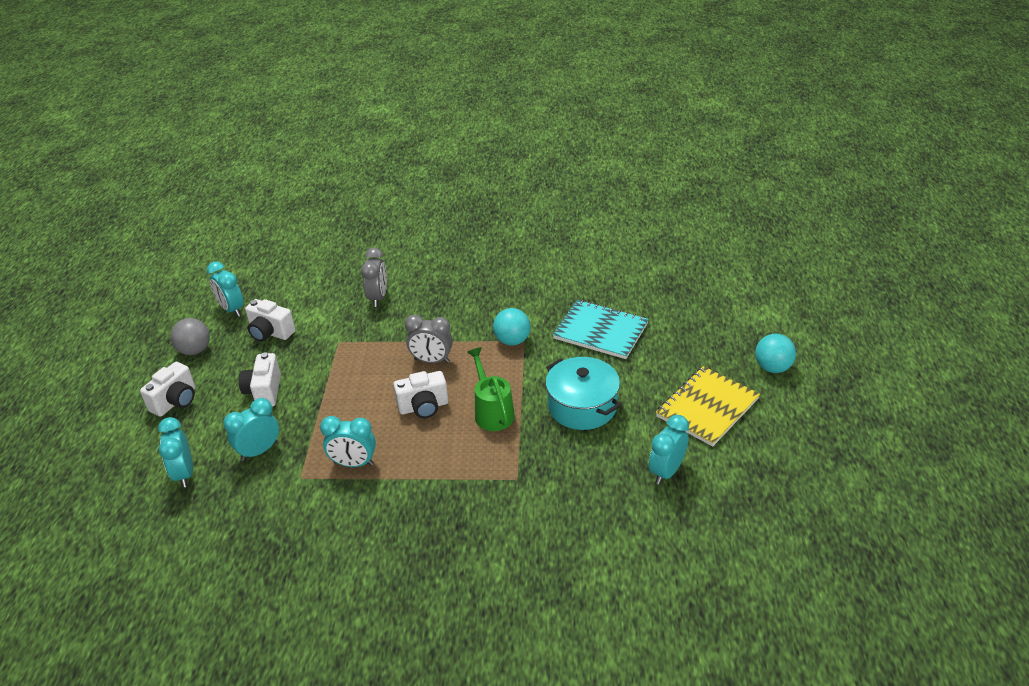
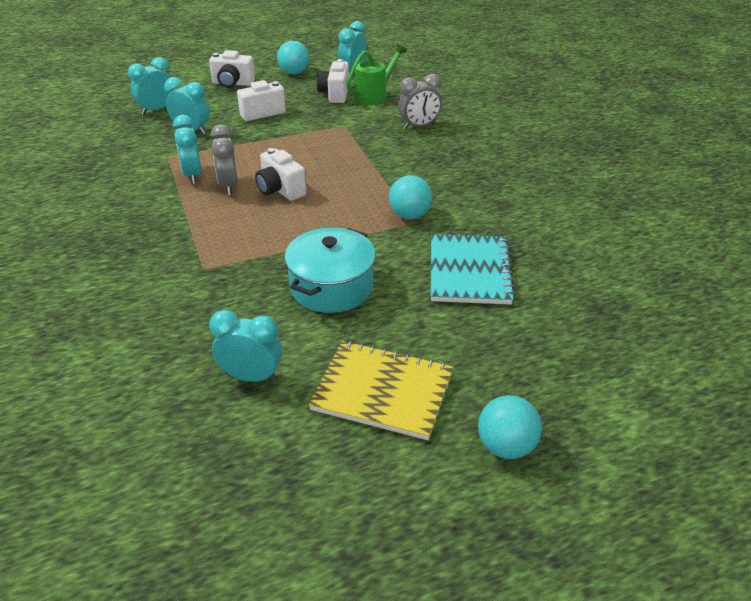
camera: 65 degrees right, 0 degrees up
(195, 350) = (294, 73): grey ball -> turquoise ball
(432, 360) = (348, 177): grey clock -> grey clock (228, 186)
(492, 411) = (293, 229): green watering can -> green watering can (374, 95)

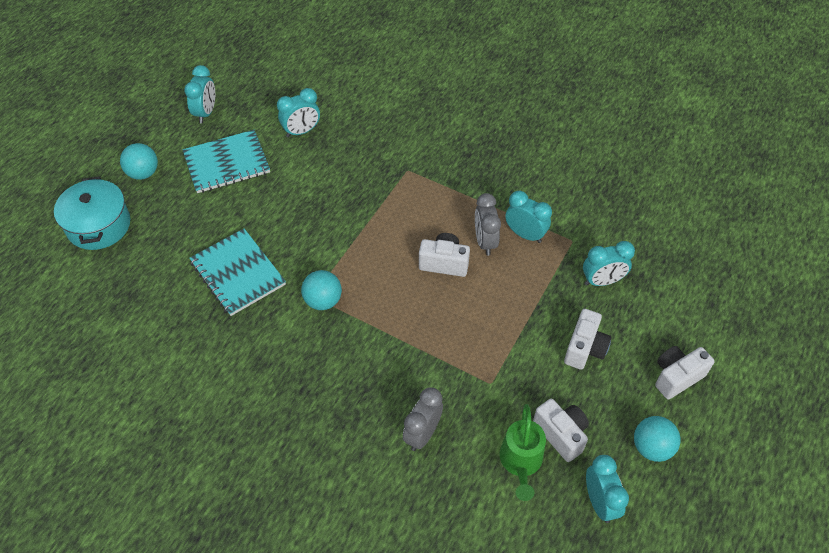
camera: 140 degrees right, 15 degrees up
(157, 110) = (671, 286): turquoise clock -> turquoise clock (206, 113)
(228, 186) = (485, 242): grey clock -> grey clock turned 135 degrees counterclockwise
(331, 287) = (316, 206): turquoise pot -> turquoise pot (99, 225)
(382, 391) = (227, 163): yellow notebook -> turquoise notebook

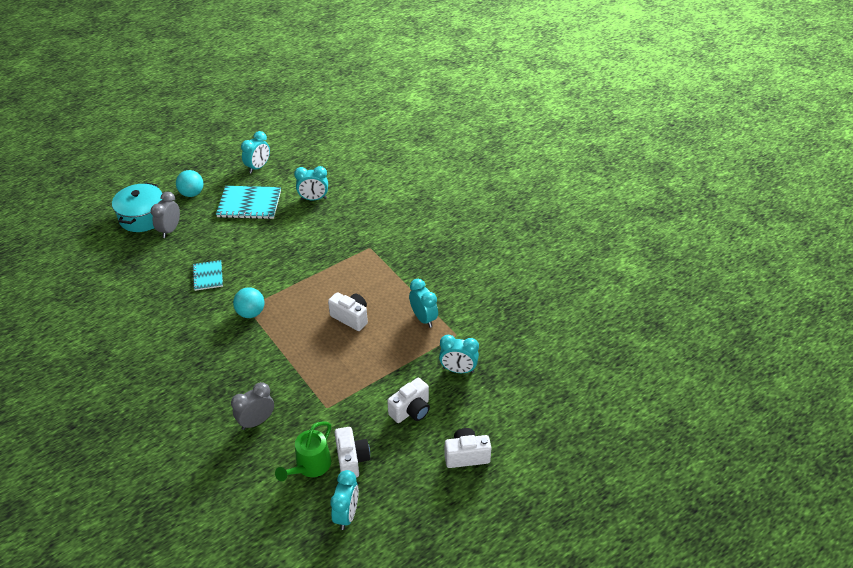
camera: 25 degrees right, 10 degrees down
(238, 273) = (208, 276): turquoise notebook -> turquoise notebook, size x0.58
(485, 242) = (390, 313): grey clock -> grey clock (170, 230)
(651, 447) = (411, 495): turquoise ball -> none

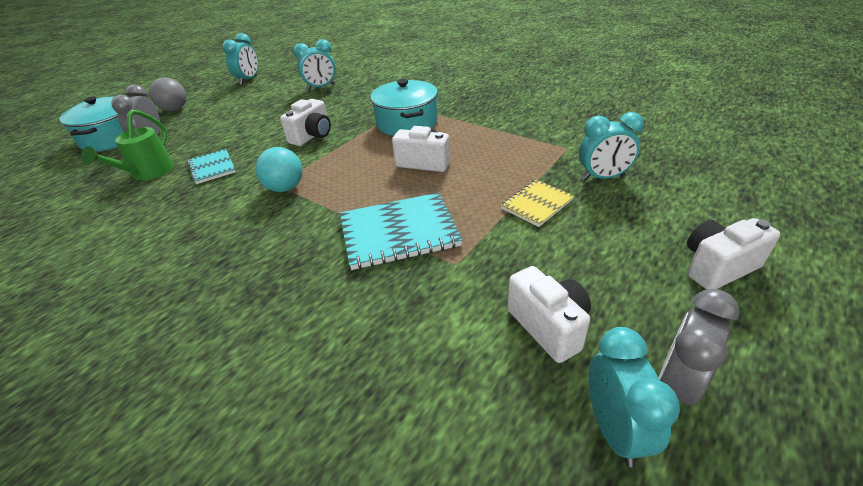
camera: 15 degrees left, 5 degrees down
(192, 193) = (175, 109): turquoise ball -> grey ball
(249, 204) = (248, 104): turquoise notebook -> turquoise notebook (399, 232)
(256, 421) = (350, 315): grey clock -> grey clock (677, 384)
(310, 467) = (484, 360): green watering can -> green watering can (148, 173)
(360, 269) = (407, 123): none -> turquoise pot
(400, 379) = (537, 204): none -> yellow notebook
(411, 410) = (583, 234): white camera -> white camera (312, 136)
(423, 318) = (515, 144): turquoise clock -> none

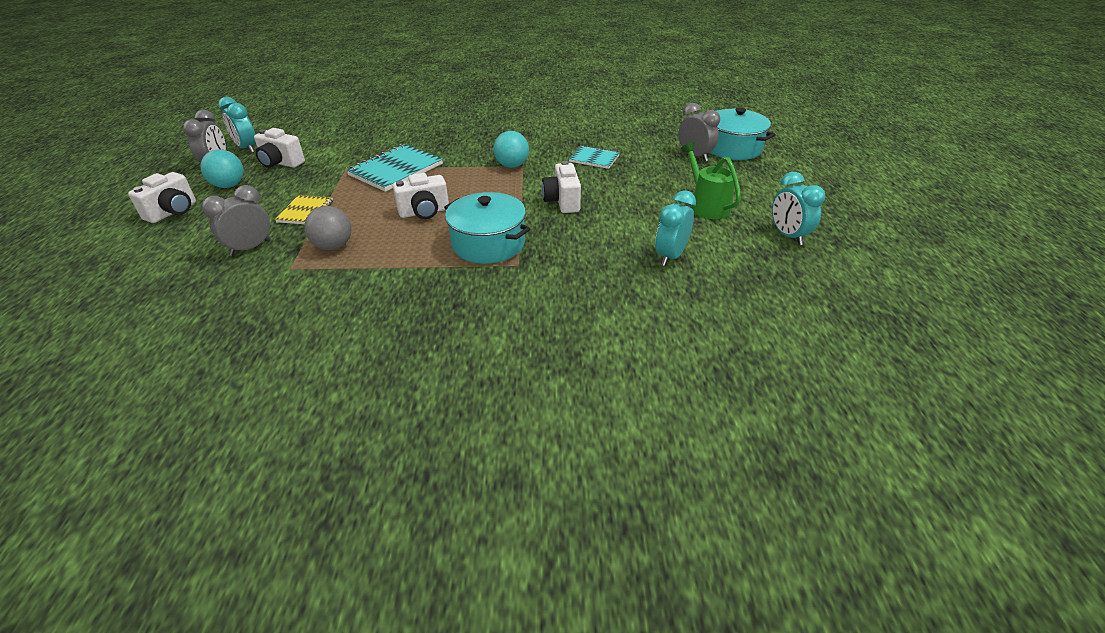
camera: 140 degrees right, 0 degrees up
(148, 173) = (632, 143): green watering can -> green watering can (706, 205)
(175, 109) = (757, 180): grey ball -> grey ball (333, 246)
(602, 177) = (250, 248): turquoise clock -> grey clock
(640, 298) = (229, 185): none -> turquoise ball

